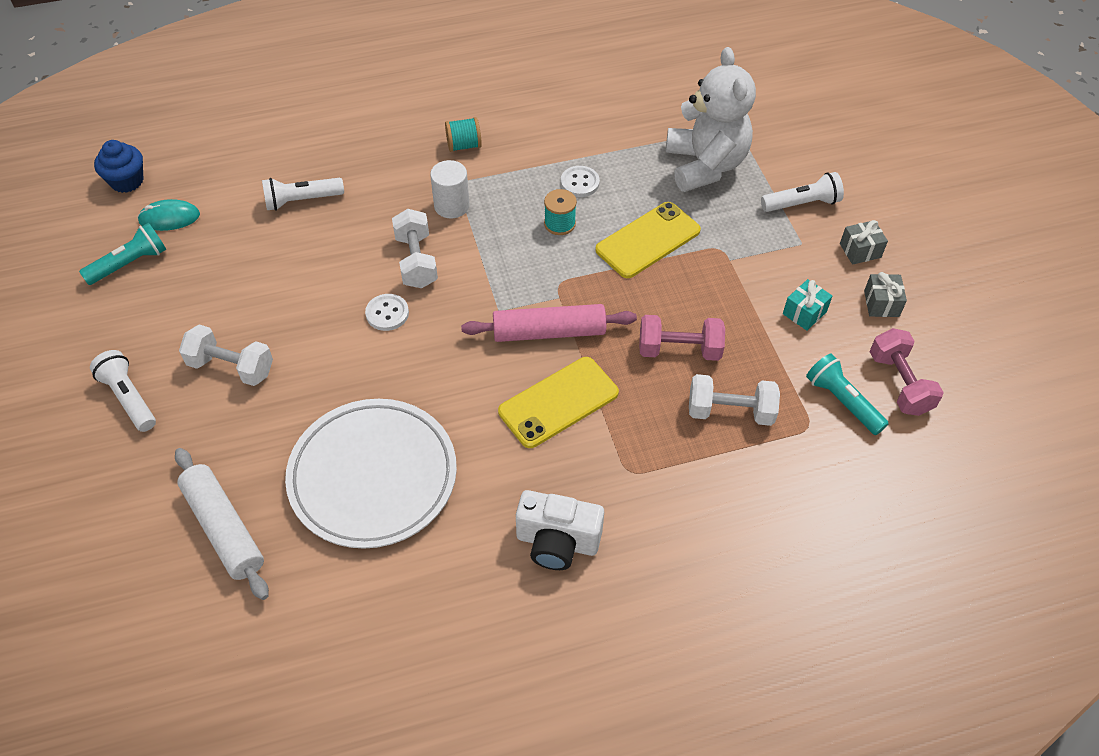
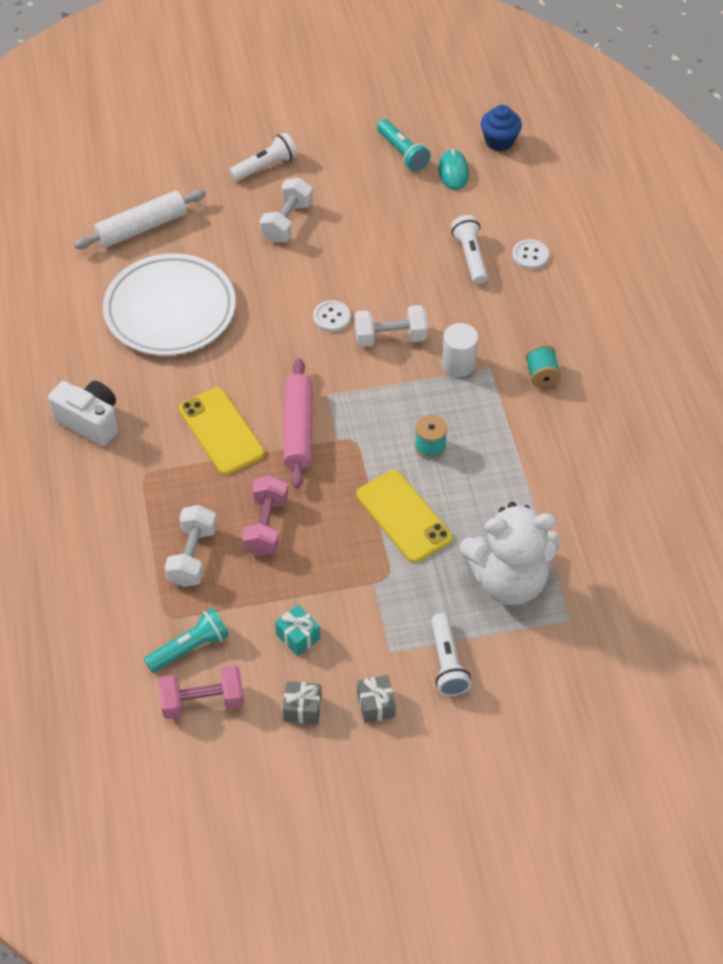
camera: 95 degrees right, 0 degrees up
(557, 542) = (90, 422): white camera -> white camera turned 105 degrees clockwise
(579, 183) = (486, 467): white button -> white button (530, 255)

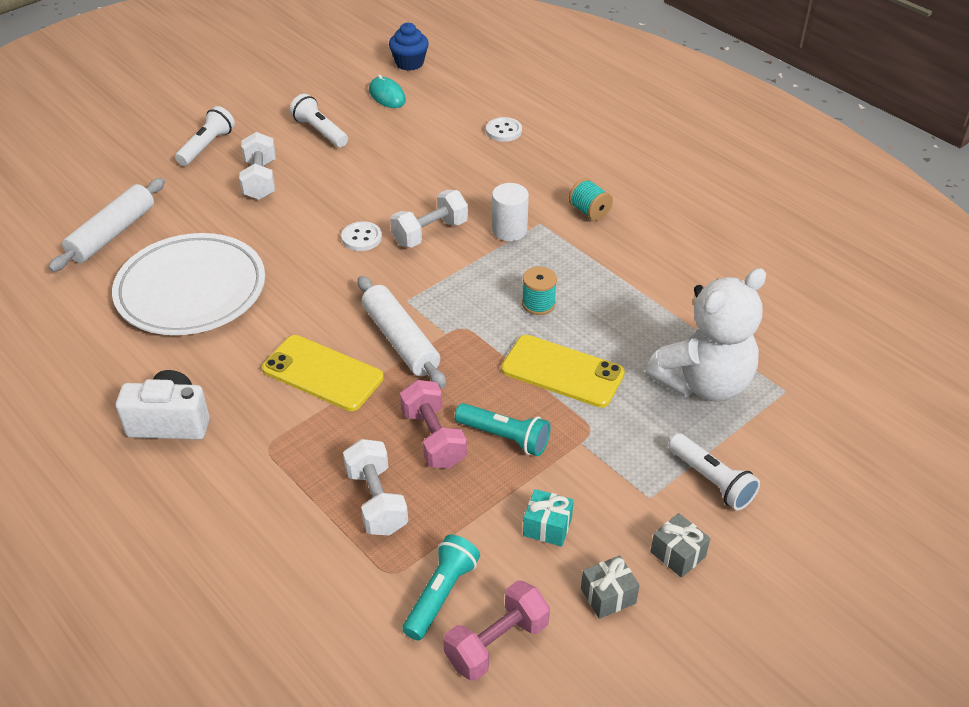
camera: 30 degrees left, 10 degrees down
(298, 429) = (400, 340): pink rolling pin -> white rolling pin
(402, 152) = (330, 97): turquoise flashlight -> turquoise flashlight (504, 437)
(470, 256) = (452, 149): white flashlight -> white flashlight (320, 131)

